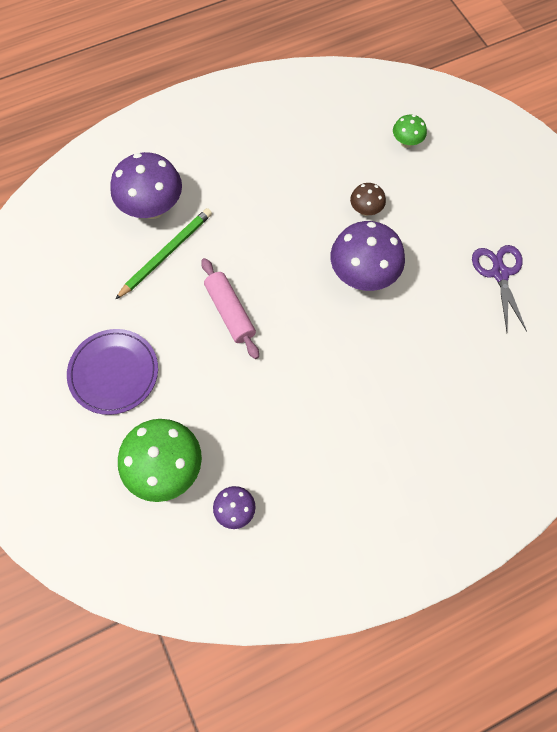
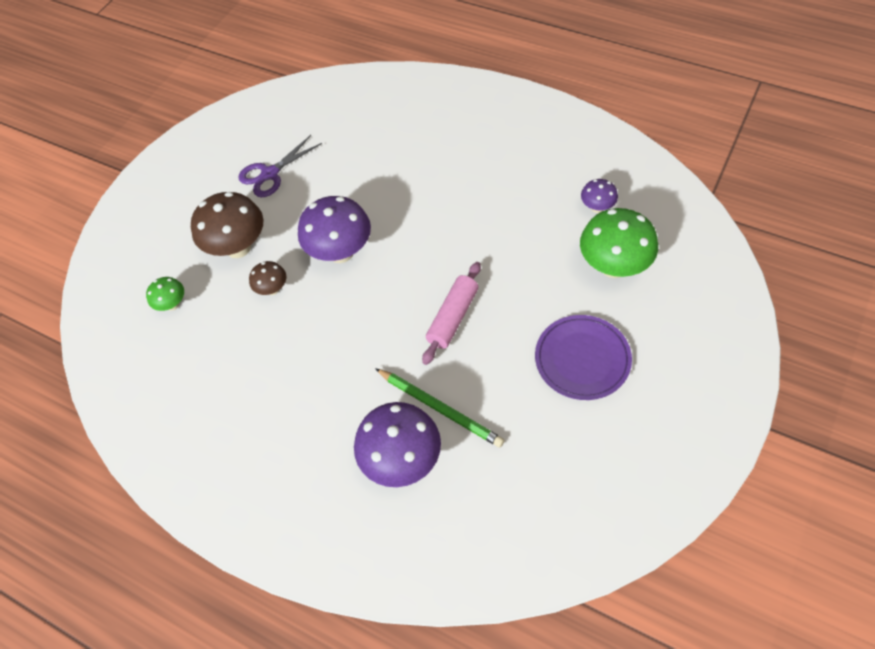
camera: 120 degrees left, 10 degrees down
(166, 253) = (440, 408): green pencil -> green pencil turned 150 degrees counterclockwise
(429, 209) = (238, 247): none -> brown mushroom

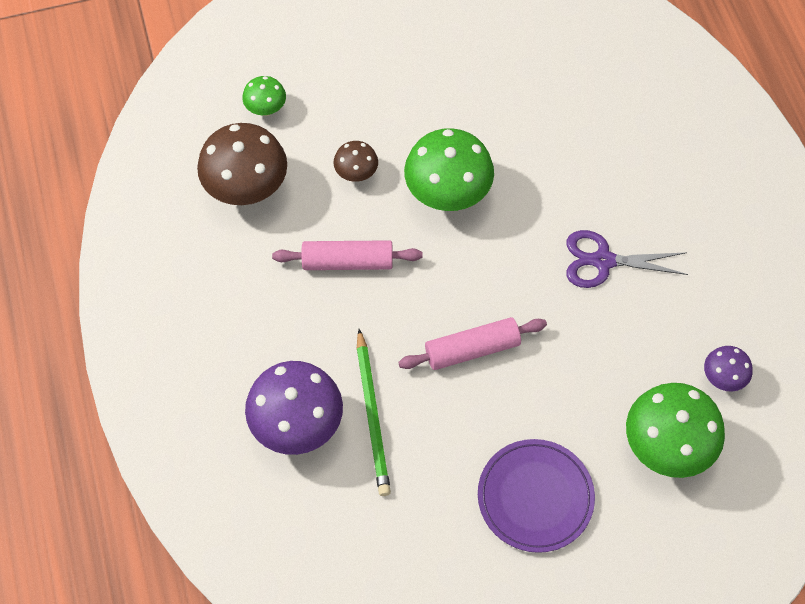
camera: 40 degrees right, 5 degrees up
(238, 247) = (369, 106): brown mushroom -> brown mushroom (247, 189)
(270, 174) = (470, 56): purple scissors -> purple scissors (603, 261)
(324, 340) = (347, 262): none -> pink rolling pin
(341, 252) = (447, 194): purple mushroom -> green mushroom

